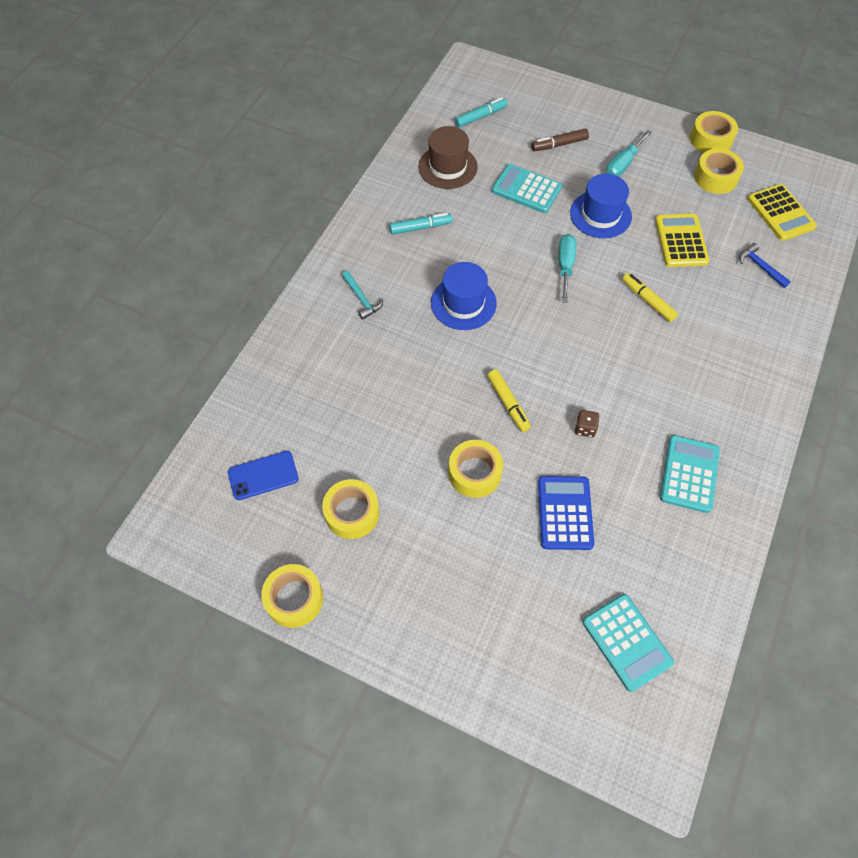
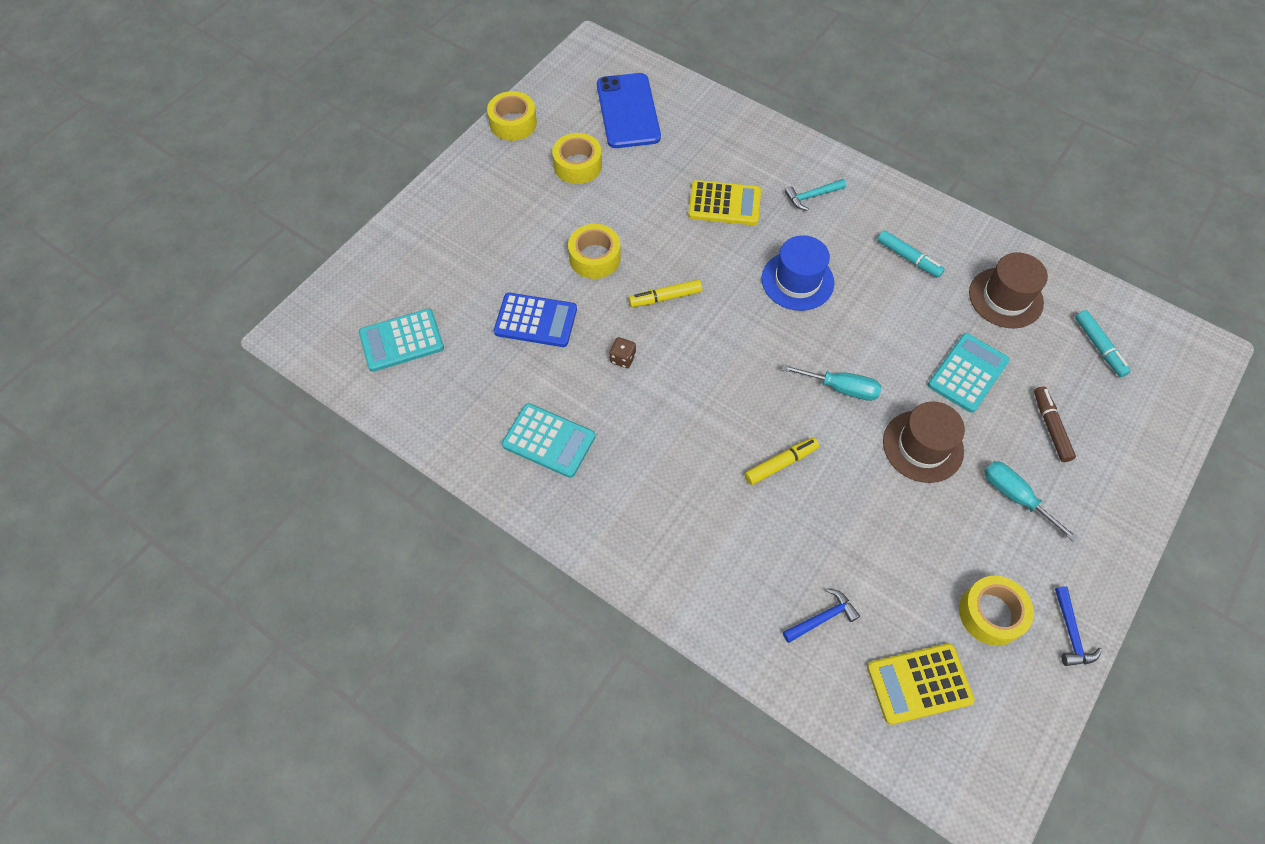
camera: 100 degrees right, 0 degrees up
(263, 475) = (628, 111): blue phone -> blue phone, size x1.65
(420, 227) = (908, 258): turquoise marker -> turquoise marker turned 45 degrees counterclockwise
(600, 214) = (923, 446): blue hat -> brown hat
(681, 241) = (873, 530): yellow calculator -> yellow calculator (724, 204)
(711, 139) = (1070, 633): yellow tape -> blue hammer

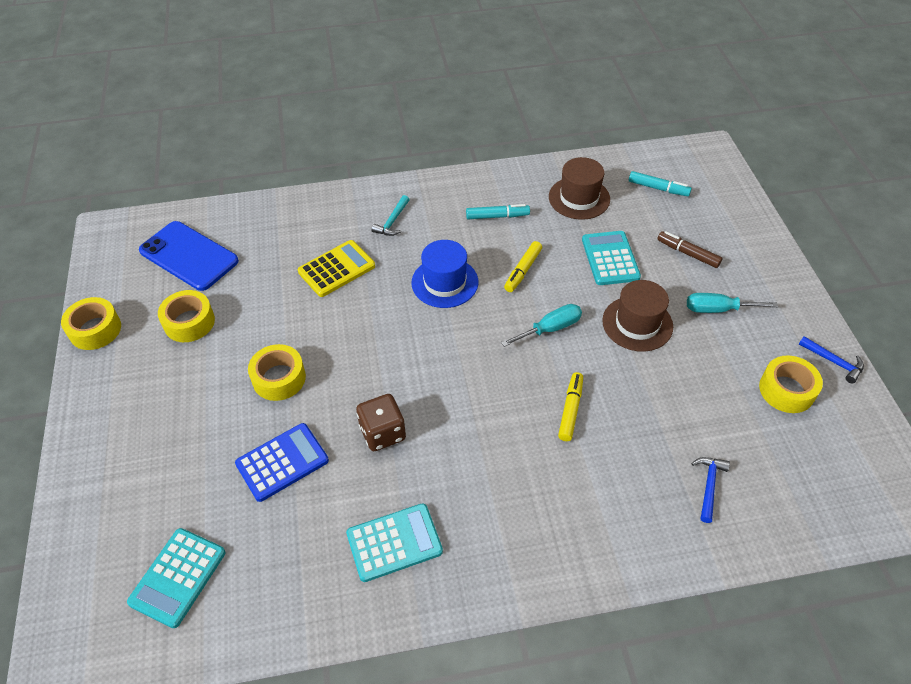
camera: 45 degrees left, 10 degrees down
(622, 358) = (382, 433): brown dice -> brown dice, size x1.78
(665, 298) = (366, 365): yellow marker -> yellow marker (523, 271)
(919, 683) = (803, 471): yellow calculator -> none

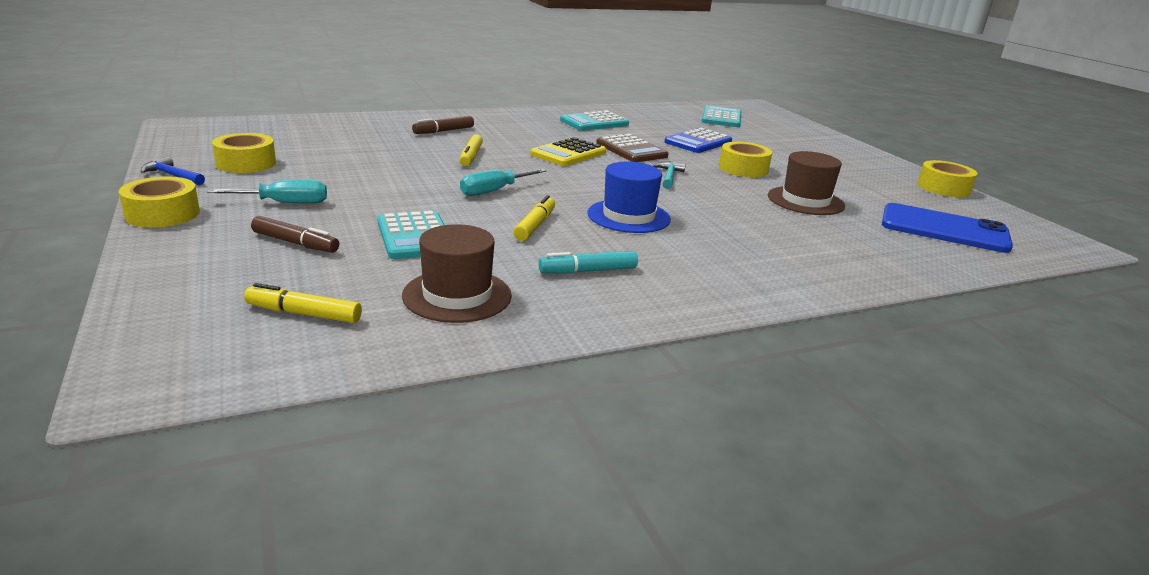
camera: 165 degrees right, 25 degrees down
(189, 322) = (867, 192): yellow tape -> yellow tape (162, 214)
(336, 269) = (764, 223): yellow calculator -> yellow calculator (568, 153)
(382, 433) = (631, 150): brown dice -> brown calculator
(392, 221) = (737, 262): turquoise hammer -> turquoise hammer (669, 177)
(604, 496) = (443, 131): none -> brown marker
(637, 323) = (392, 194): brown hat -> brown hat (805, 201)
(658, 188) = (304, 314): turquoise marker -> yellow marker
(709, 486) = (356, 133): blue hammer -> none

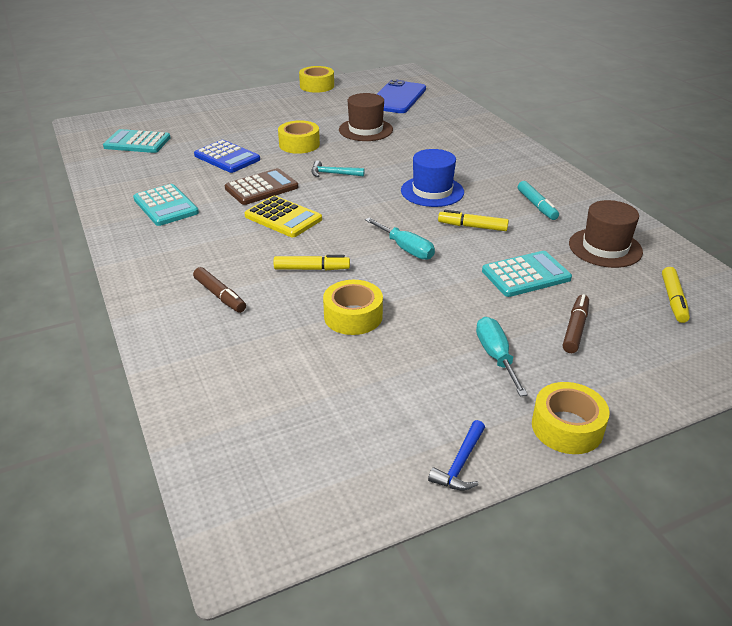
camera: 90 degrees left, 10 degrees up
(246, 163) = (393, 417): yellow tape -> yellow tape (353, 316)

